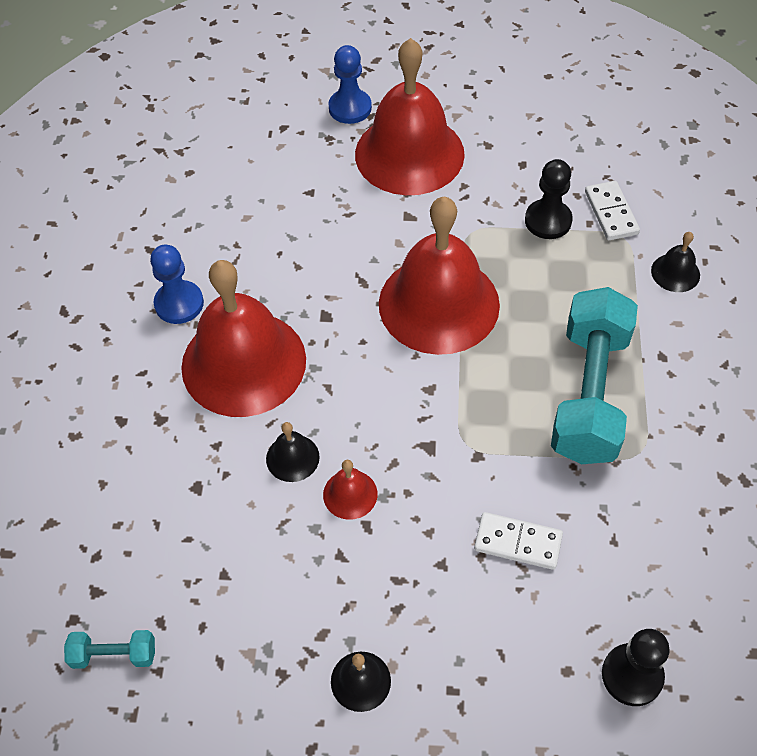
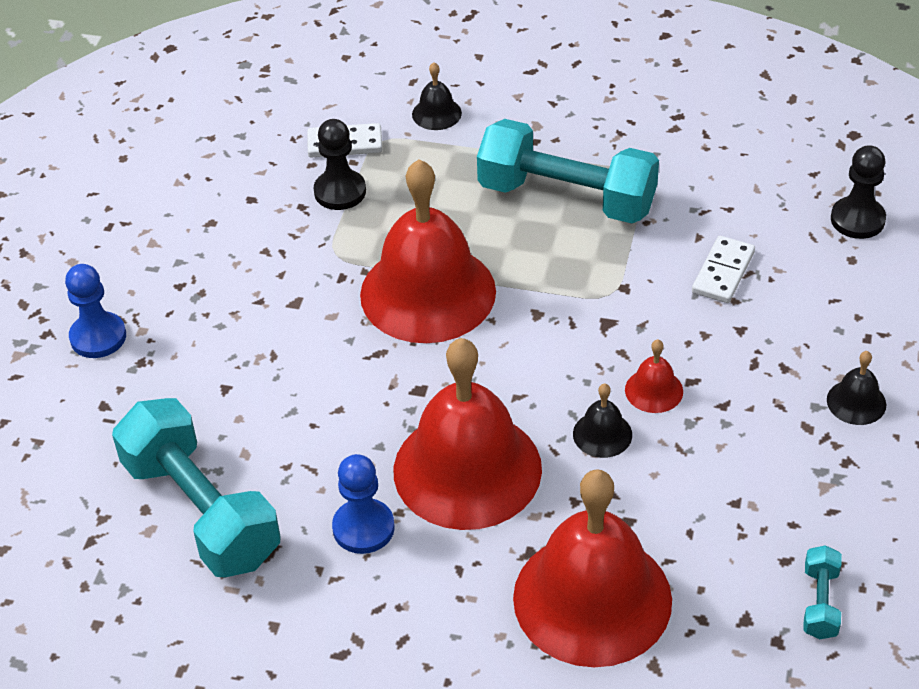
camera: 80 degrees left, 10 degrees down
(189, 204) = (201, 511): none -> turquoise dumbbell
(409, 154) = (198, 291): red bell -> red bell (592, 598)

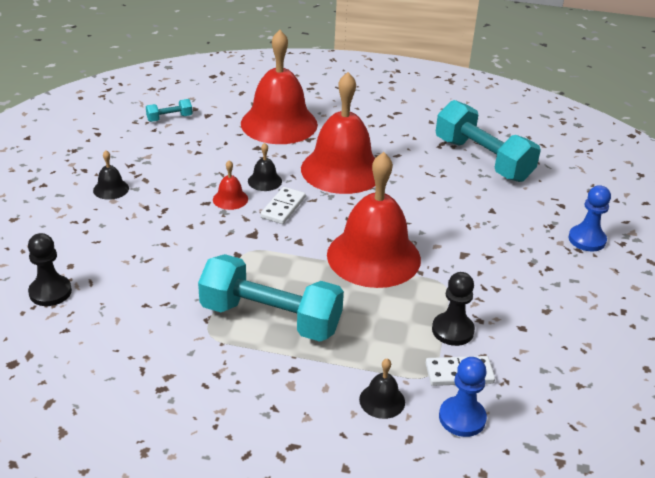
camera: 175 degrees right, 10 degrees down
(363, 528) = (395, 150): blue pawn -> blue pawn (462, 418)
(723, 272) = (165, 261): white domino -> white domino (283, 207)
(820, 603) = (169, 118): turquoise dumbbell -> turquoise dumbbell turned 60 degrees clockwise

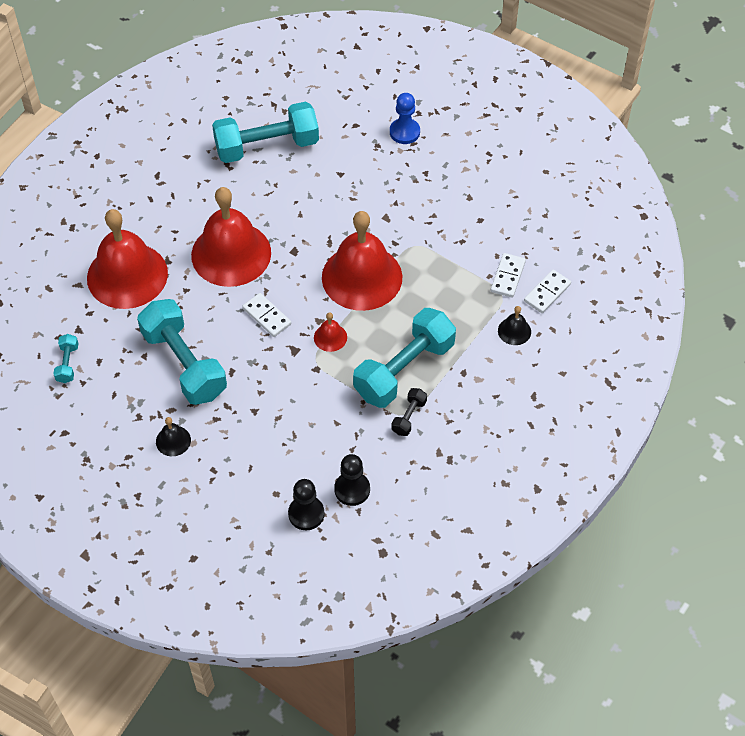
camera: 65 degrees left, 20 degrees up
(200, 174) = (184, 364): none -> turquoise dumbbell
(207, 338) = (409, 417): none -> black dumbbell
(230, 199) = (235, 351): red bell -> red bell (330, 337)
(264, 181) = (219, 317): black bell -> none
(452, 330) = (465, 262): black pawn -> black pawn (352, 489)
(462, 418) = (547, 293): blue pawn -> white domino

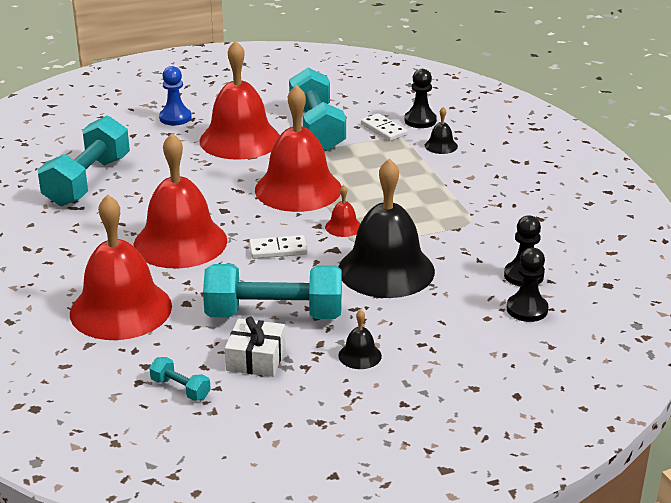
camera: 55 degrees left, 25 degrees down
(127, 384) = (256, 358): none -> white gift
(291, 397) = (386, 270): none -> black bell
(404, 369) = (422, 205): turquoise dumbbell -> turquoise dumbbell (316, 129)
(406, 194) = (240, 140): none -> red bell
(409, 417) = (474, 220): black dumbbell -> none
(547, 293) = (420, 120): white domino -> black pawn

